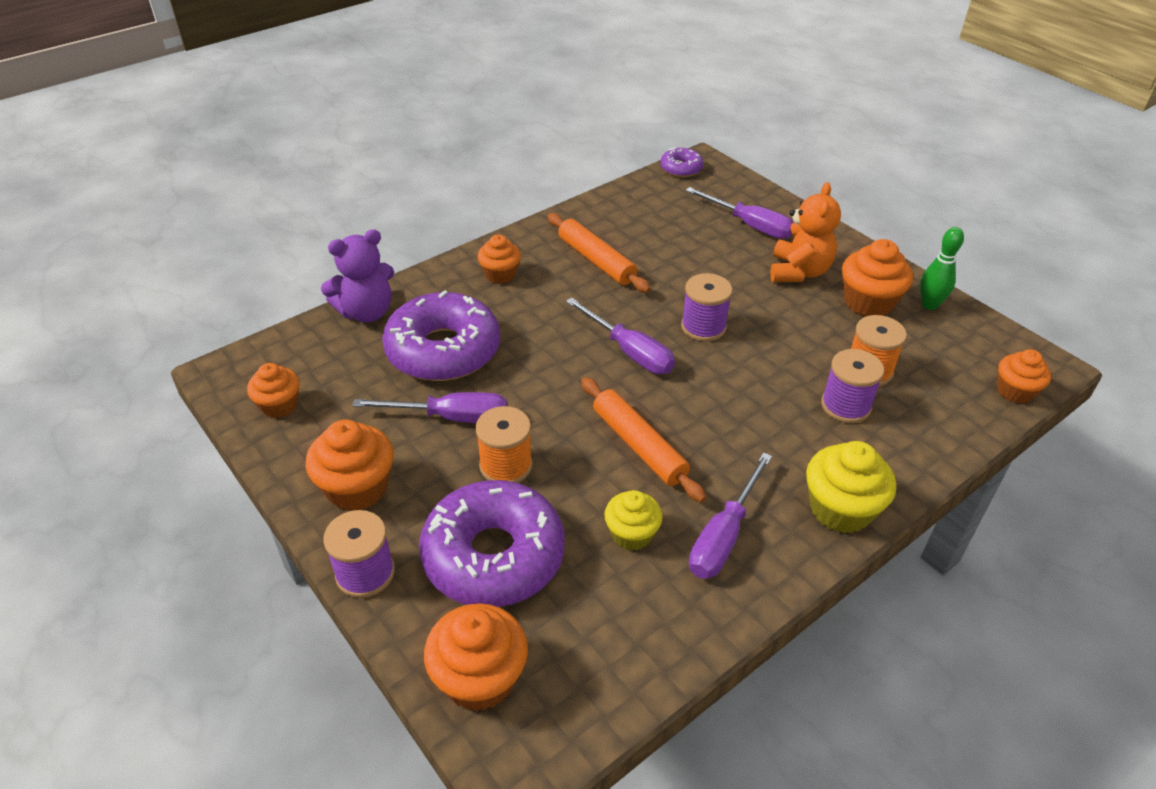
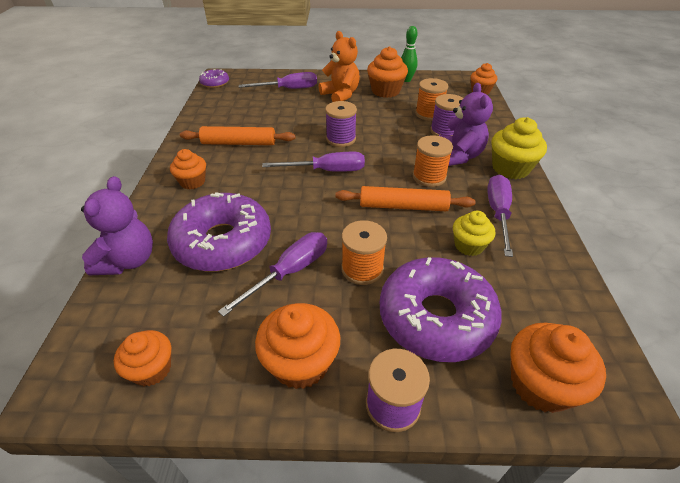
camera: 50 degrees left, 0 degrees up
(722, 440) = (429, 177): none -> orange spool
(723, 536) = (498, 213): purple screwdriver -> purple screwdriver turned 150 degrees counterclockwise
(803, 446) = (459, 156): none -> purple teddy bear

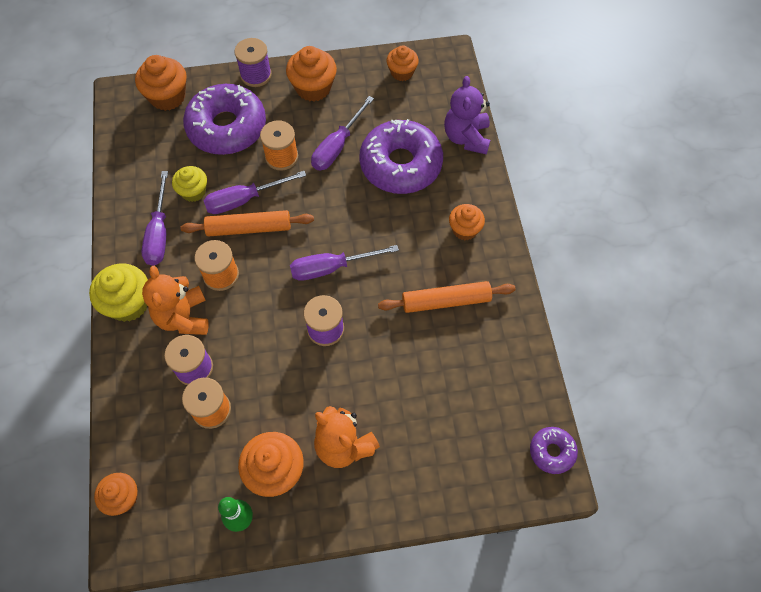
camera: 170 degrees right, 20 degrees up
(289, 89) = (428, 451): purple screwdriver -> purple screwdriver (244, 200)
(459, 156) = (183, 317): purple teddy bear -> orange teddy bear

